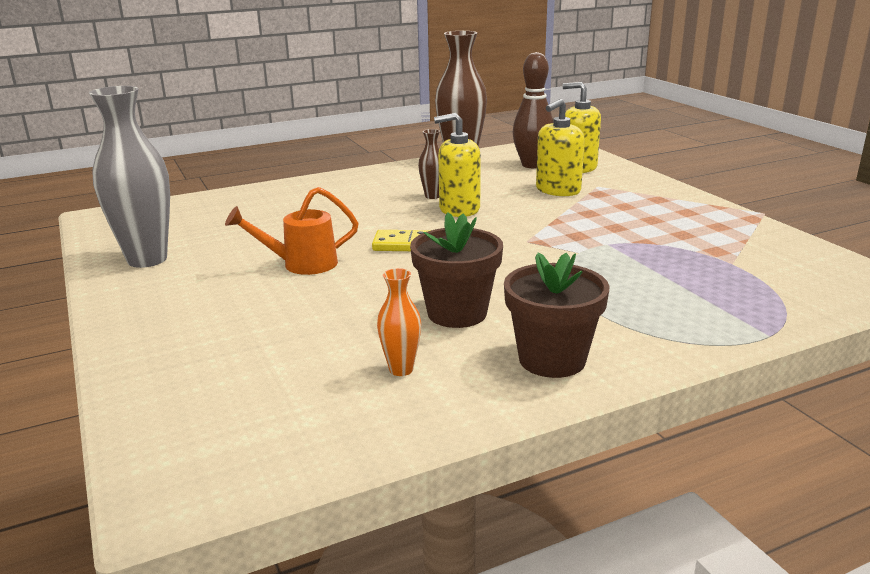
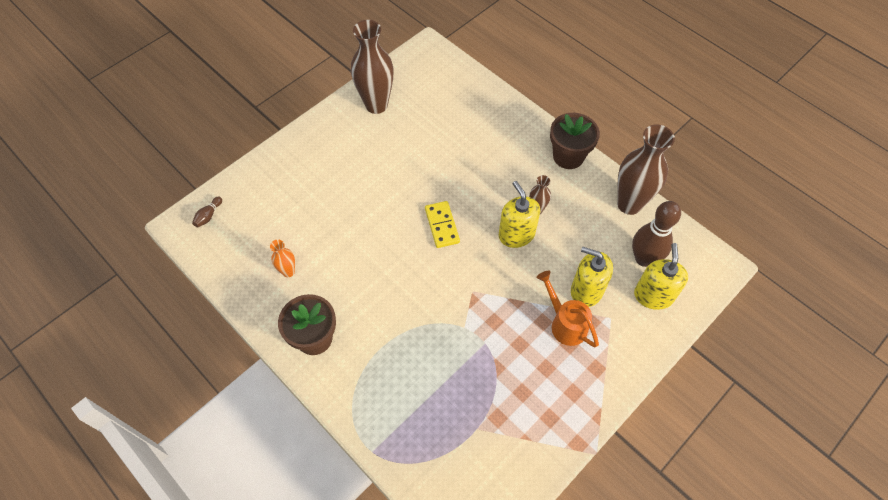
camera: 70 degrees right, 35 degrees up
(147, 259) = (376, 105): grey vase -> brown vase
(183, 451) = (208, 216): none -> brown bowling pin
(302, 264) = (393, 180): orange watering can -> orange watering can (565, 323)
(457, 313) = (354, 279): brown flower pot -> brown flower pot (568, 156)

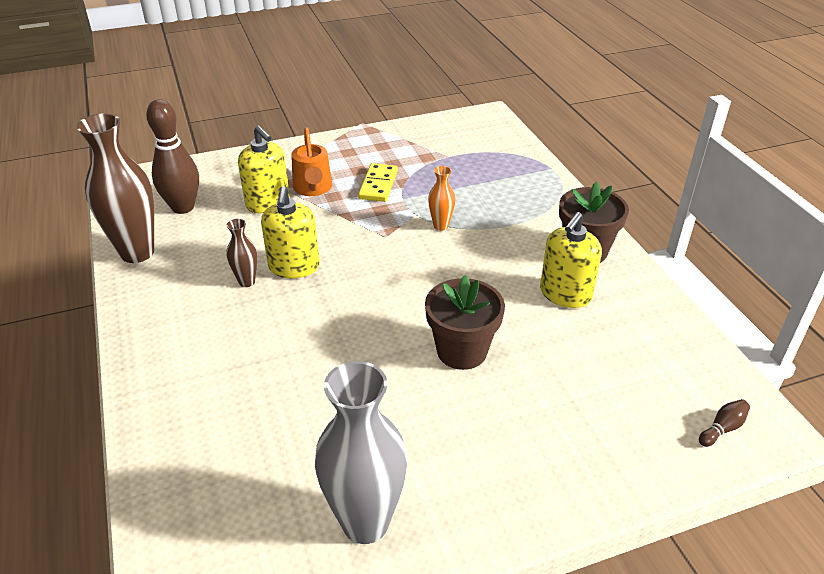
camera: 155 degrees left, 20 degrees down
(288, 272) = (603, 319): orange vase -> orange vase (441, 226)
(376, 105) = (365, 523): brown vase -> grey vase
(442, 225) = (376, 304): yellow domino -> yellow domino (378, 185)
(568, 156) = (144, 324): brown flower pot -> brown flower pot (462, 351)
(653, 295) = (209, 182): yellow soap dispenser -> yellow soap dispenser (565, 294)

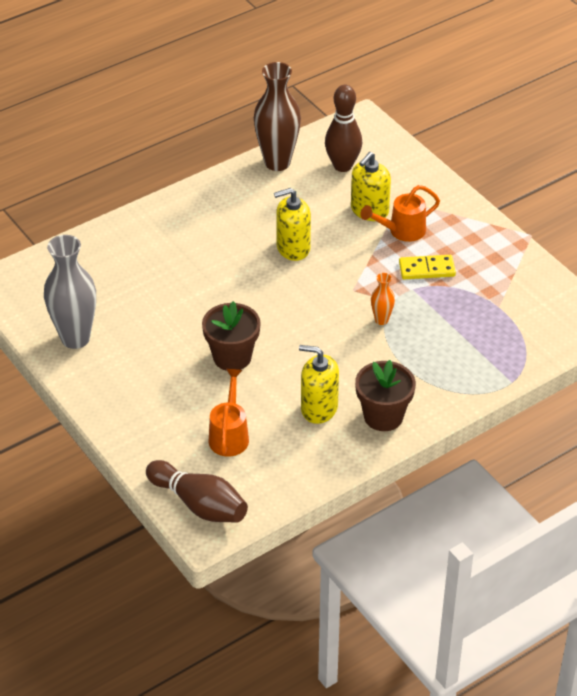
camera: 75 degrees right, 5 degrees up
(247, 282) = (266, 228): brown vase -> none
(600, 377) = (229, 435): none -> orange watering can
(722, 428) = (199, 504): brown bowling pin -> brown bowling pin, size x2.38

